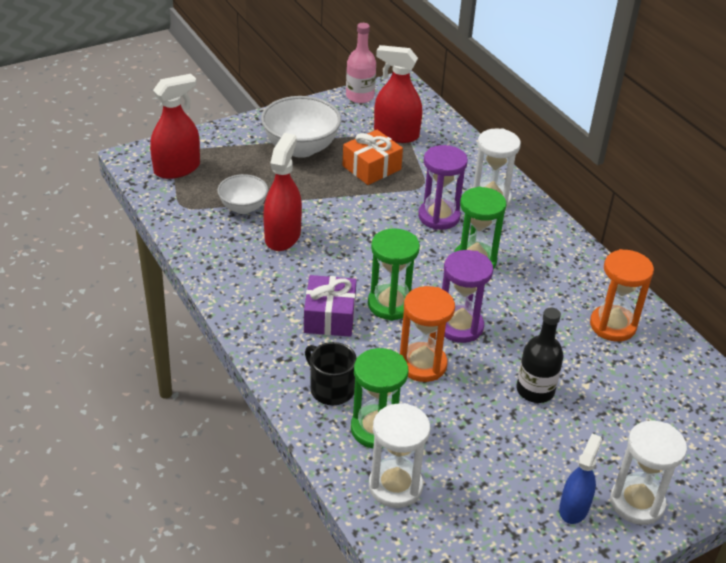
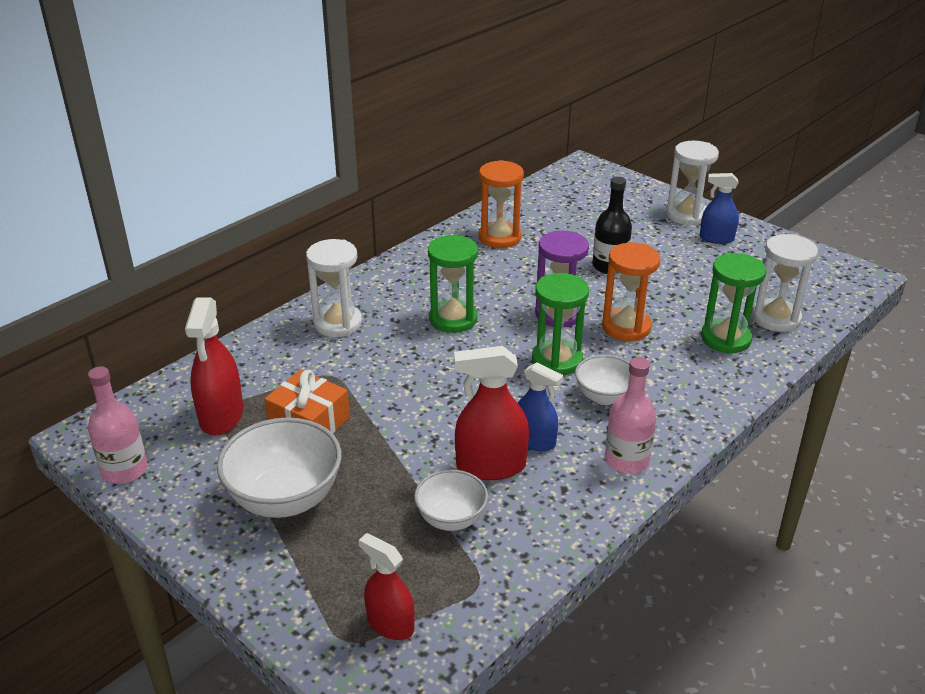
camera: 105 degrees left, 5 degrees down
(177, 168) = (390, 624): red spray bottle -> red spray bottle, size x0.66
(250, 304) = (626, 460): none -> pink bottle
(297, 264) = (535, 441): none -> blue spray bottle
(329, 317) = (604, 397): purple gift -> white bowl
(330, 389) = (702, 374): black mug -> none
(439, 217) = (388, 353): purple hourglass -> none

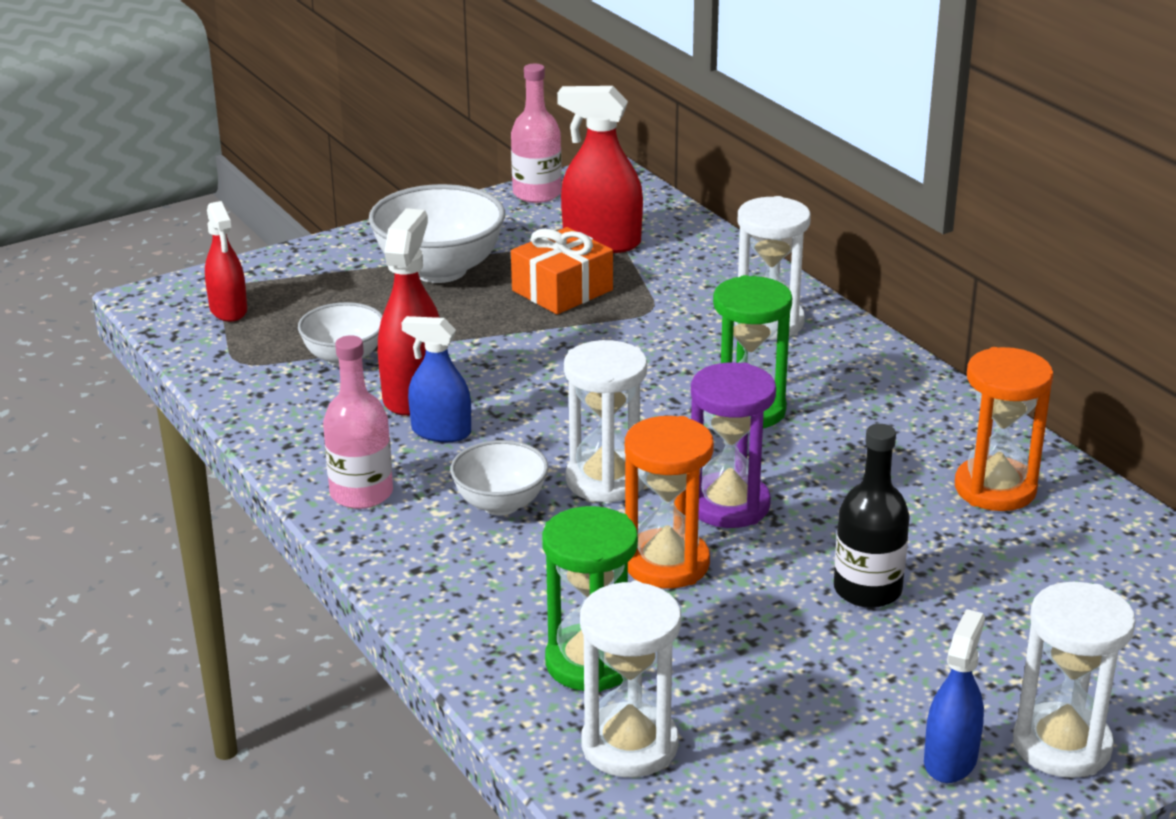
camera: 105 degrees right, 5 degrees down
(390, 624) = (228, 310): red spray bottle -> red spray bottle turned 105 degrees clockwise
(535, 441) = (441, 432): blue spray bottle -> blue spray bottle turned 60 degrees clockwise
(557, 360) = (605, 480): green hourglass -> white hourglass

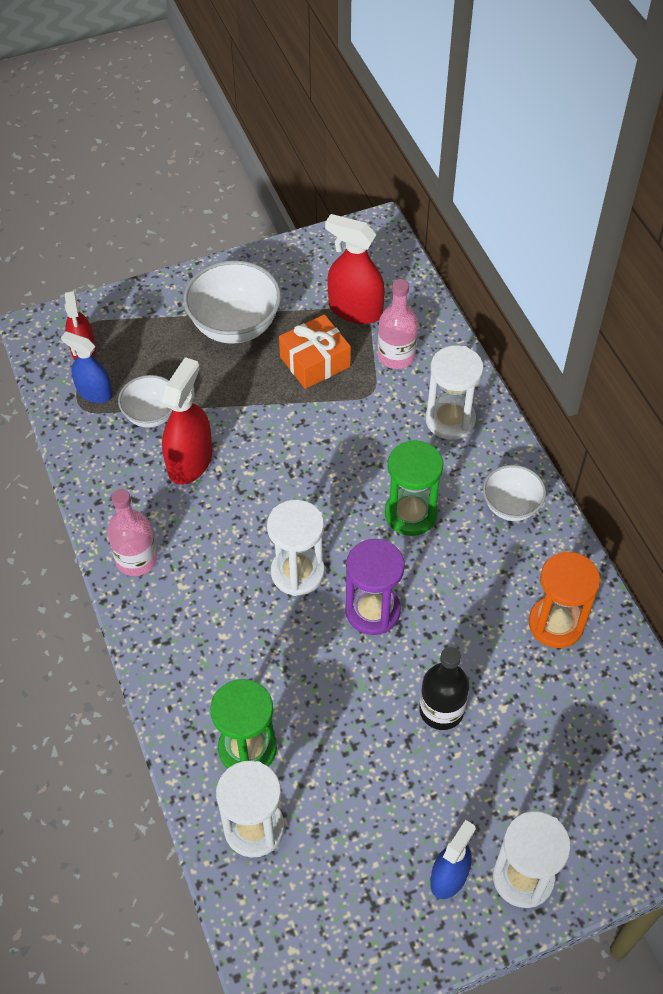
camera: 10 degrees right, 25 degrees up
(441, 432) = (200, 504): blue spray bottle -> blue spray bottle (94, 392)
(500, 504) = (224, 585): white bowl -> white bowl (511, 506)
(537, 194) = (322, 245): pink bottle -> pink bottle (396, 356)
(666, 564) = (317, 662): orange hourglass -> none

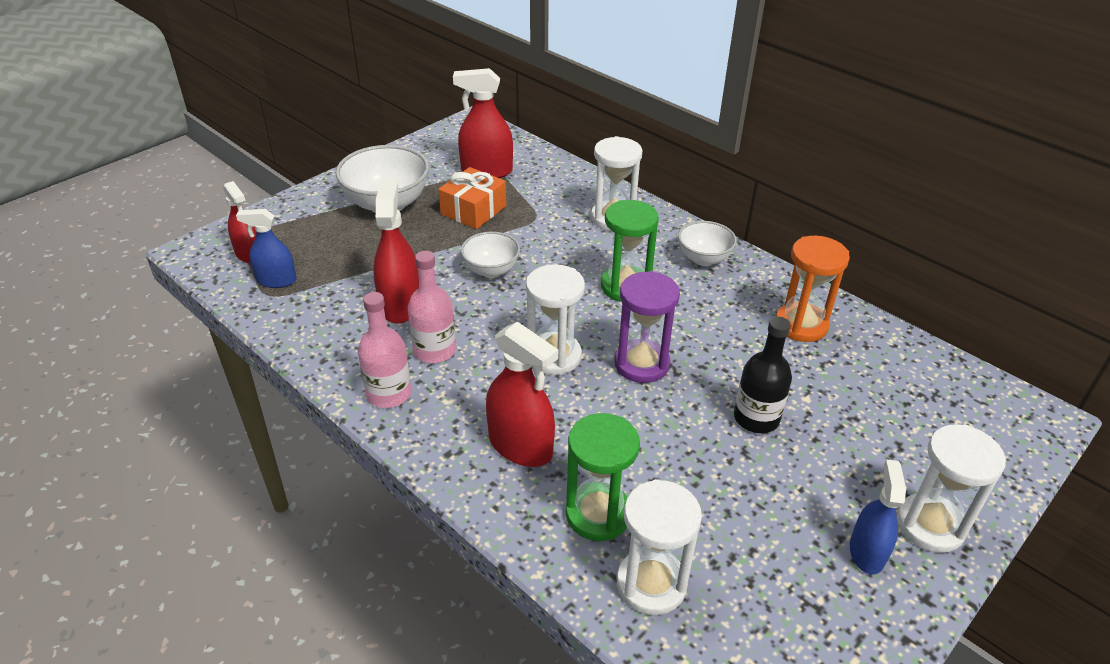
camera: 25 degrees left, 15 degrees down
(151, 415) = (342, 282): white bowl -> white bowl (491, 270)
(219, 657) = (520, 446): none -> red spray bottle
(396, 356) = (540, 190): pink bottle -> pink bottle (434, 350)

